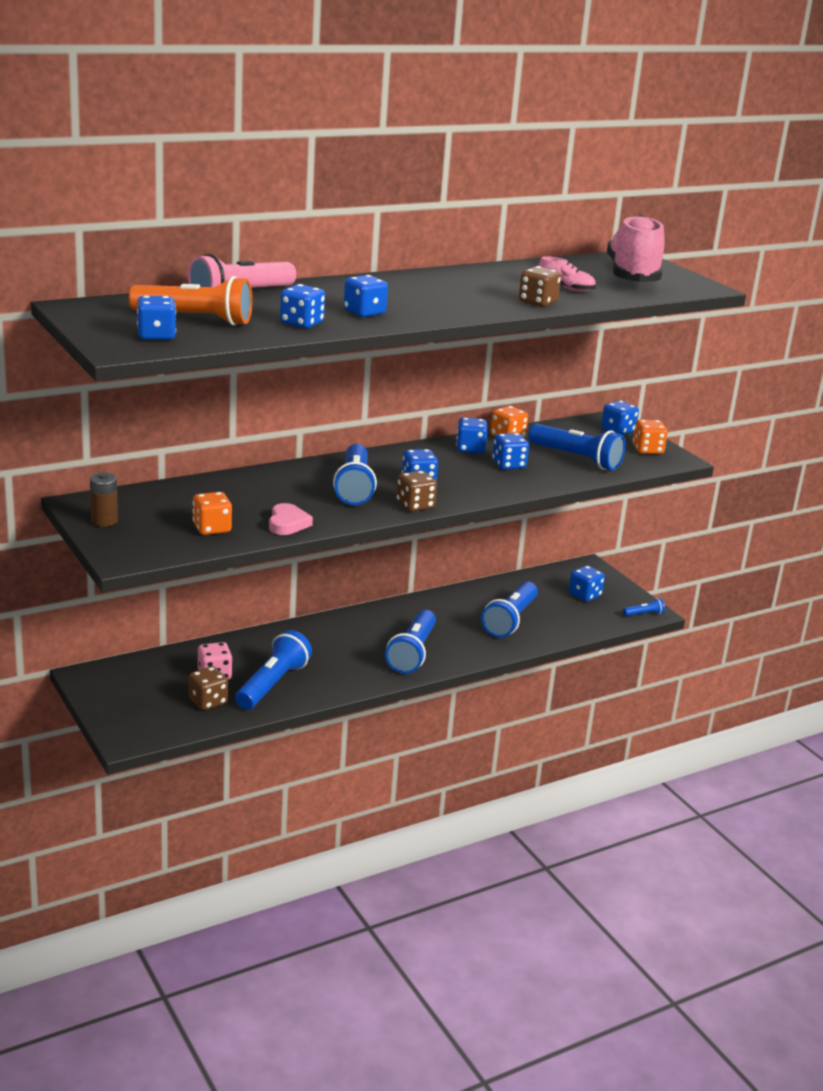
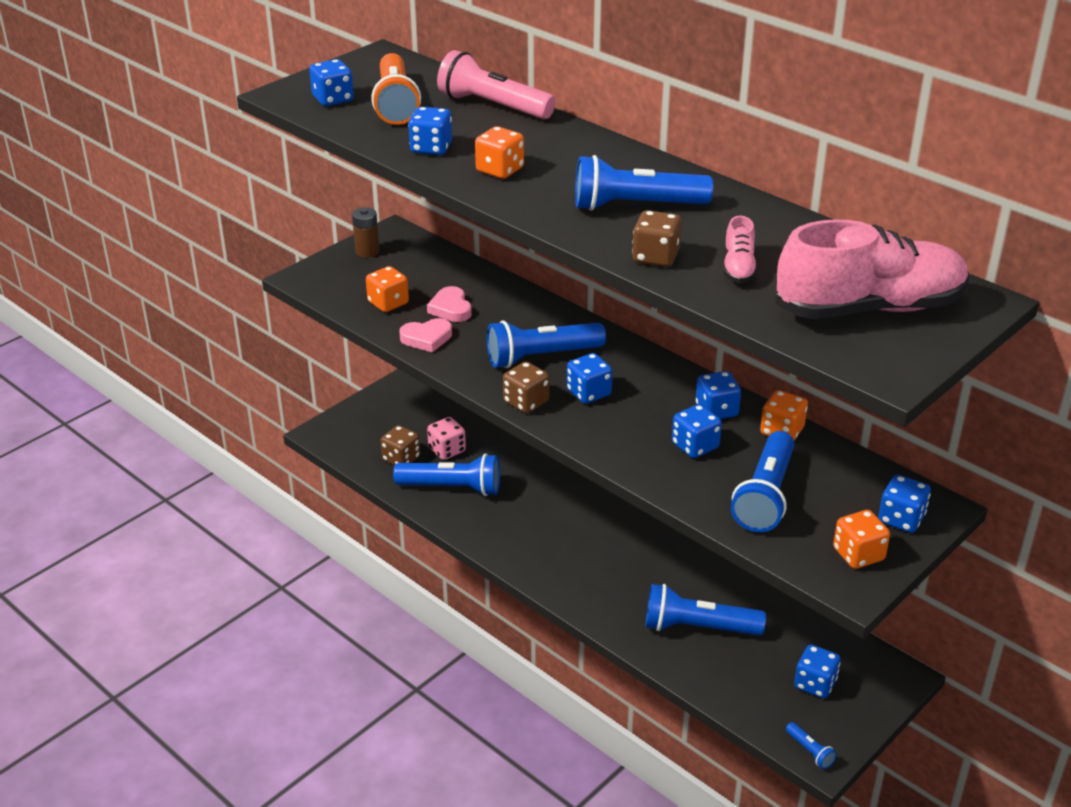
camera: 75 degrees right, 10 degrees up
(247, 505) = (451, 308): none -> pink heart
(364, 312) = (500, 170): blue dice -> orange dice
(412, 653) = (570, 565): blue flashlight -> blue flashlight (635, 206)

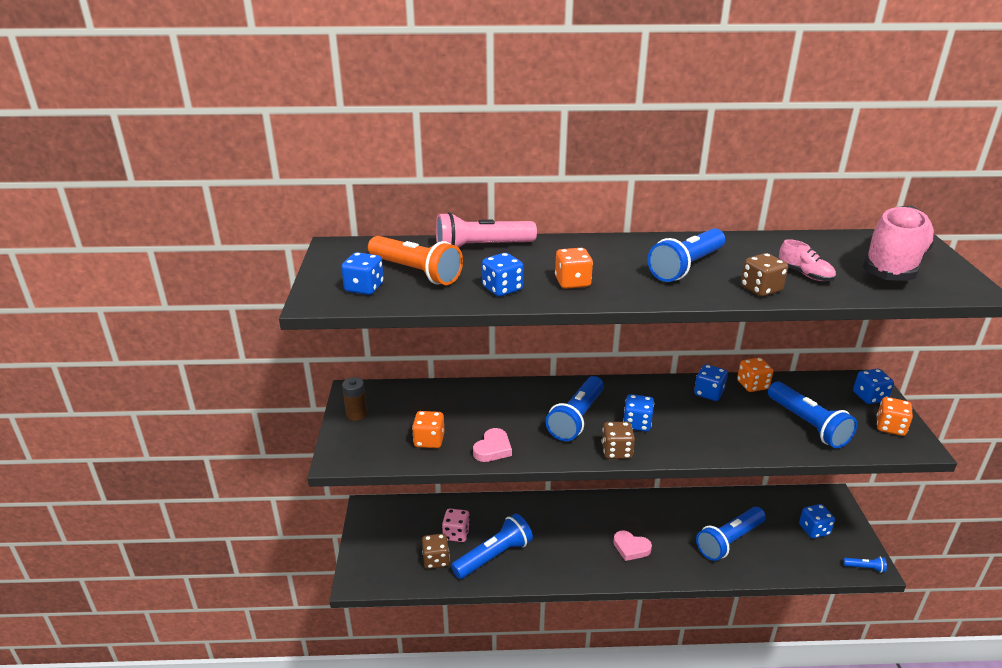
camera: 45 degrees left, 5 degrees down
(451, 308) = (474, 420): pink heart -> pink heart (631, 548)
(695, 446) = (734, 419): blue dice -> none

